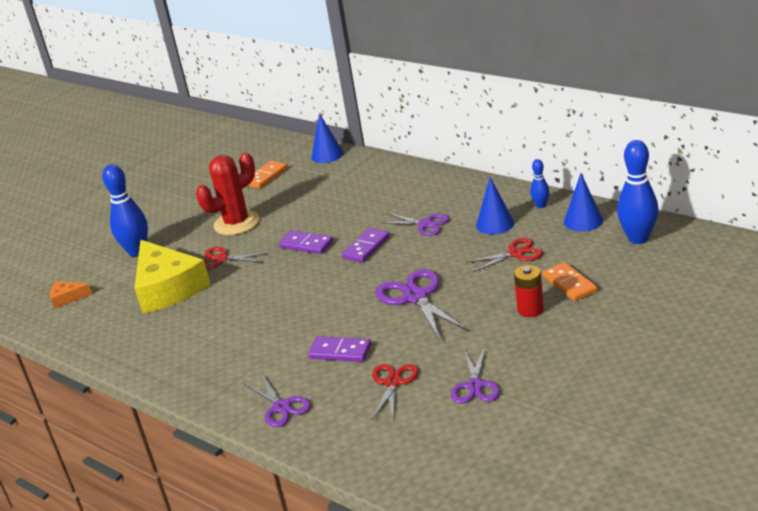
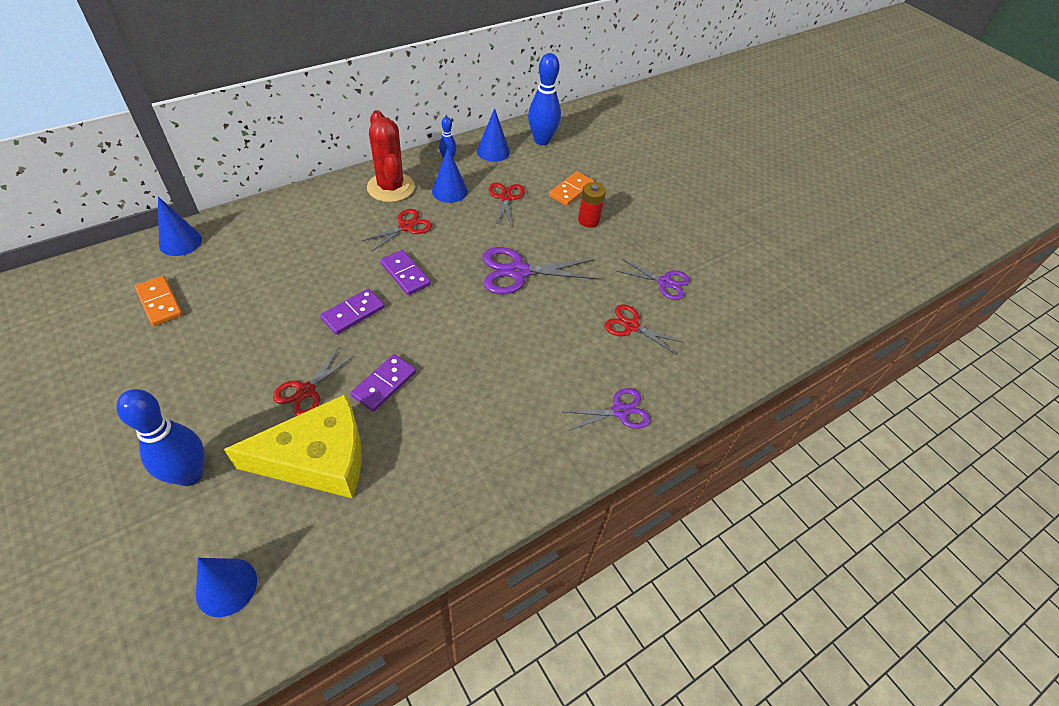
camera: 80 degrees left, 20 degrees up
(67, 298) = (226, 587): orange cheese -> blue cone
(236, 223) = (239, 357): red cactus -> red cactus (391, 187)
(340, 351) = (563, 345): purple domino -> purple domino (384, 384)
(425, 224) = (406, 227): purple scissors -> red scissors
(569, 284) = (571, 190): orange domino -> orange domino turned 45 degrees counterclockwise

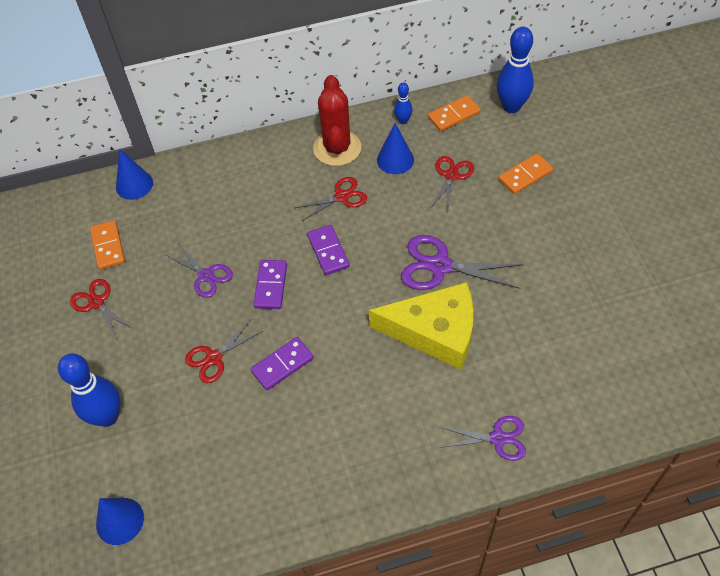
camera: 25 degrees right, 5 degrees up
(318, 458) = (211, 425): yellow cheese -> yellow cheese (434, 331)
(353, 313) = (270, 286): purple domino -> purple domino turned 60 degrees counterclockwise
(493, 151) = (454, 115): blue cone -> orange domino
(588, 220) = (533, 215): red battery -> none
(631, 326) = (539, 348): red scissors -> red scissors (97, 302)
(664, 282) = (593, 304): purple scissors -> purple scissors (206, 276)

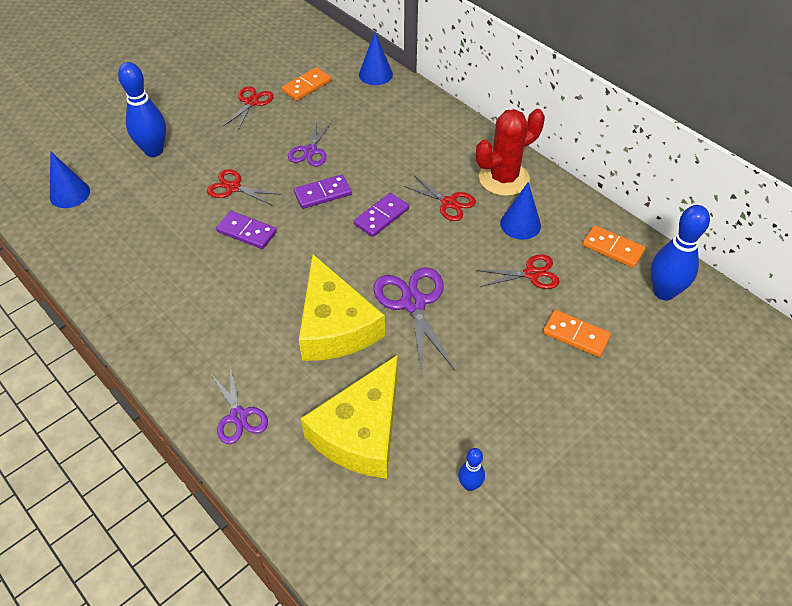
camera: 60 degrees right, 5 degrees down
(403, 121) = (574, 212): blue bowling pin -> blue bowling pin (469, 485)
(552, 351) = (361, 431): none -> yellow cheese

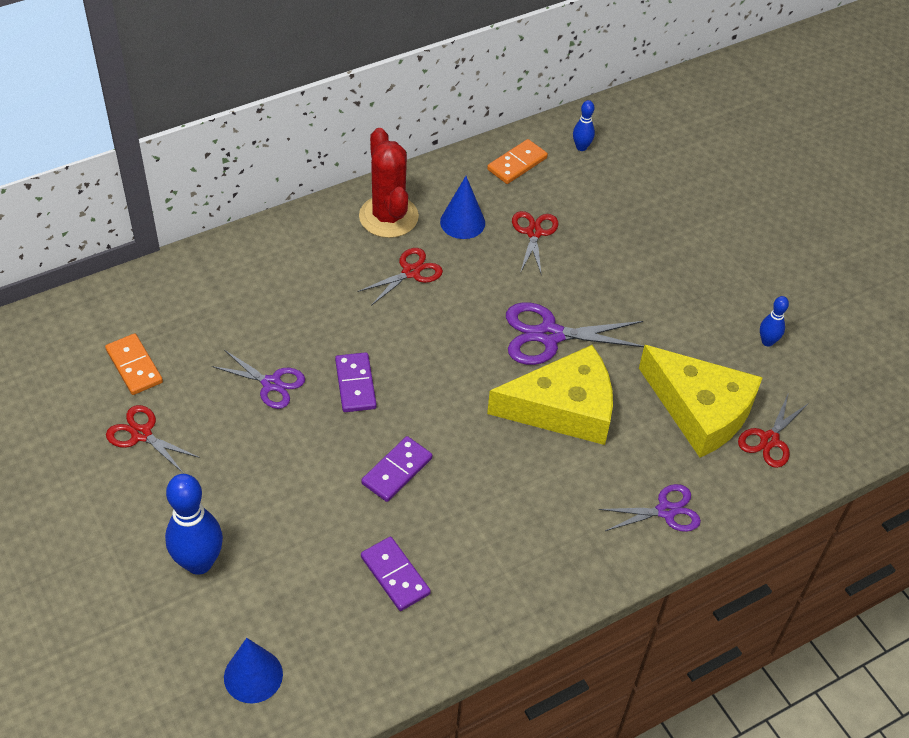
camera: 80 degrees left, 0 degrees up
(233, 187) = (311, 476): red scissors -> red scissors (769, 440)
(375, 74) = (144, 289): blue cone -> none
(381, 217) = (413, 336): purple domino -> purple domino (395, 575)
(576, 335) = (618, 223): orange domino -> none
(664, 292) = (581, 147): blue bowling pin -> blue bowling pin, size x0.51

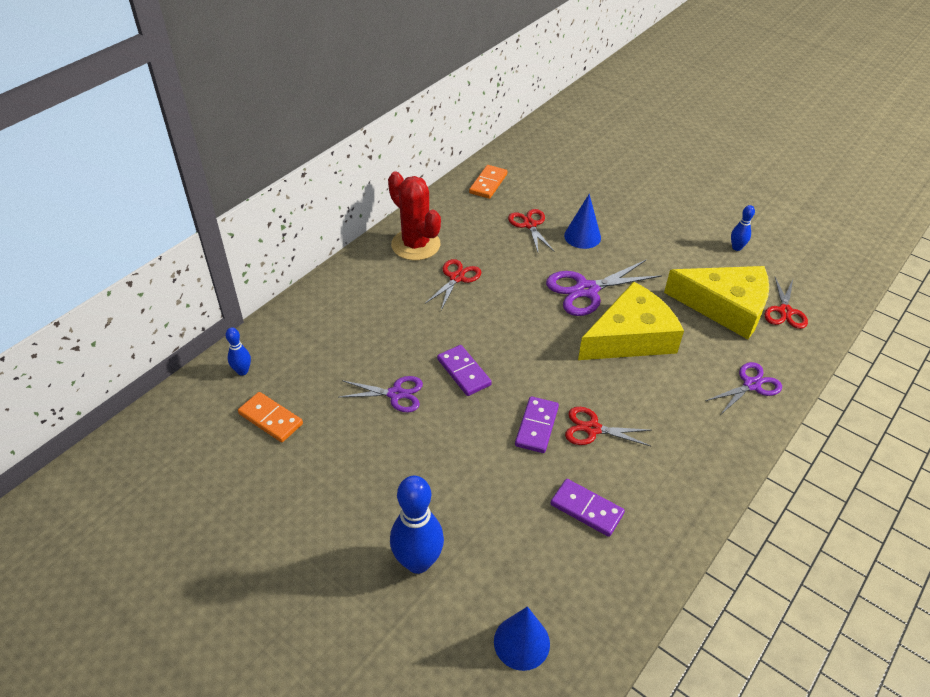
camera: 20 degrees left, 5 degrees down
(141, 434) = (307, 472): red scissors -> red scissors (592, 429)
(462, 222) = (473, 233): blue cone -> blue cone (582, 236)
(581, 147) = (526, 161): blue bowling pin -> blue bowling pin (242, 371)

